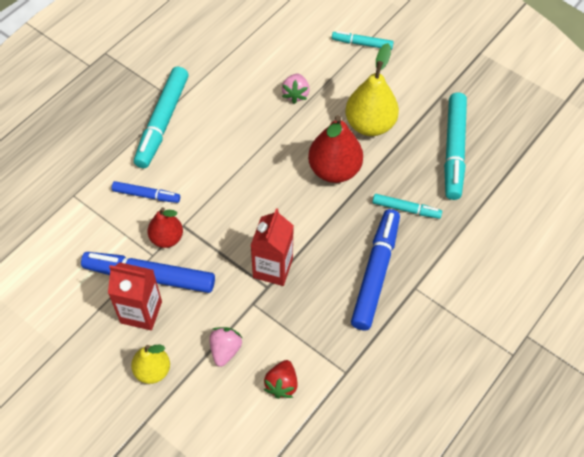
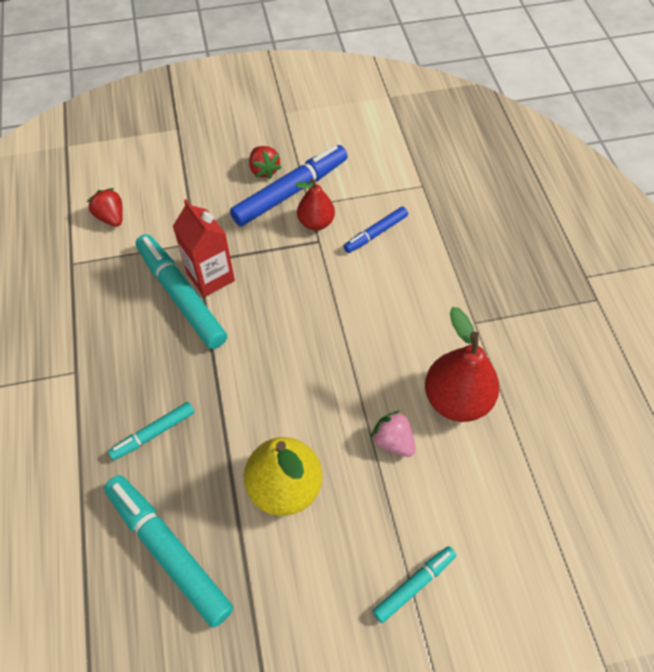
camera: 130 degrees right, 0 degrees up
(141, 312) = (264, 170): red carton -> red strawberry
(153, 370) = (209, 152): yellow pear -> none
(162, 122) = (455, 294): turquoise marker -> turquoise marker (181, 296)
(225, 350) = (176, 201): pink strawberry -> none
(334, 170) = (261, 403): red pear -> red pear (456, 399)
(375, 273) = (122, 351): blue marker -> none

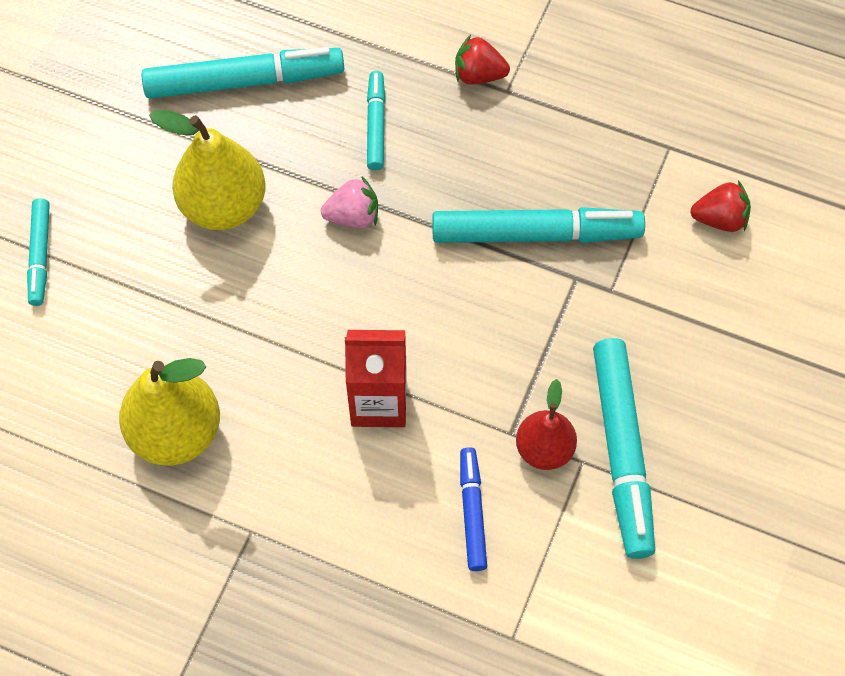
camera: 125 degrees right, 5 degrees up
(210, 277) = (542, 279): red carton -> red carton (378, 402)
(264, 170) = (686, 442): red strawberry -> red strawberry (478, 75)
(290, 192) = (621, 452): blue marker -> turquoise marker
(393, 441) = (185, 334): pink strawberry -> pink strawberry (353, 216)
(456, 399) = (176, 432): red pear -> yellow pear

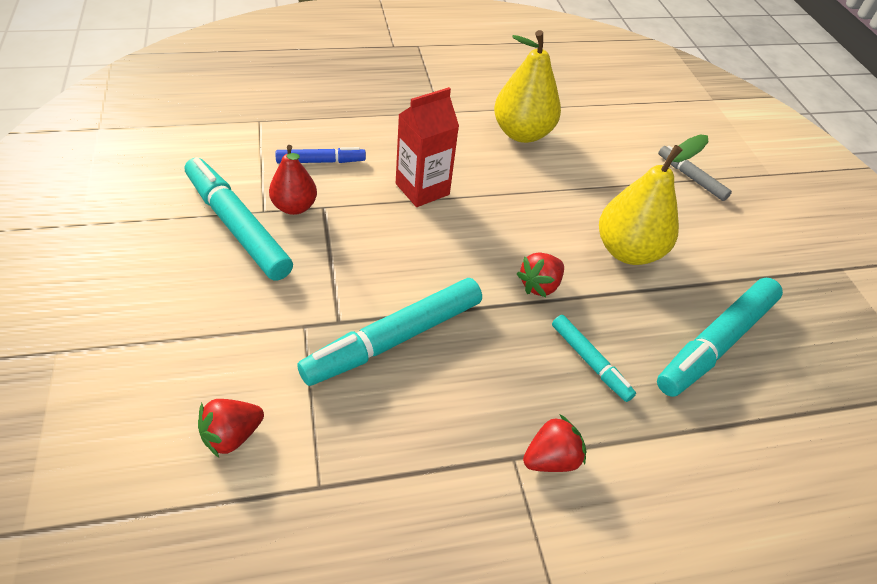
camera: 140 degrees right, 15 degrees down
(40, 256) = (691, 178): turquoise marker -> grey marker
(353, 216) = (539, 285): pink strawberry -> red strawberry
(472, 512) = (321, 161): blue marker -> blue marker turned 60 degrees counterclockwise

